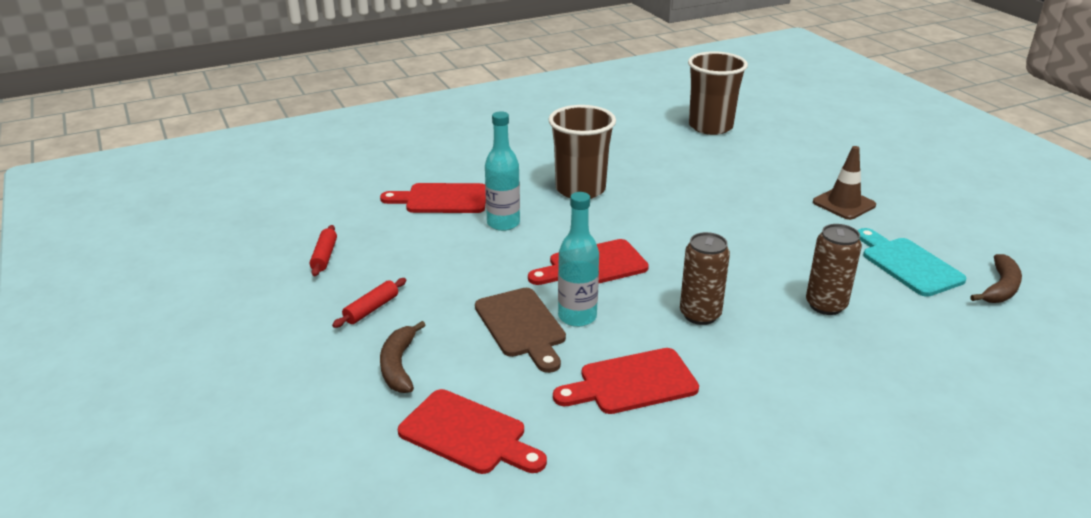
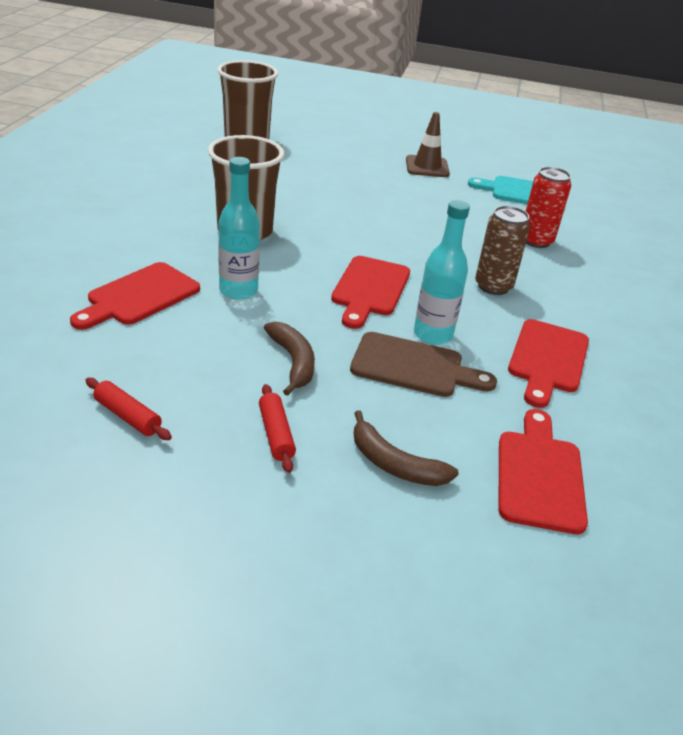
camera: 55 degrees left, 5 degrees up
(468, 434) = (539, 475): red cutting board -> red cutting board turned 60 degrees counterclockwise
(826, 305) = (536, 241): brown can -> red can
(1000, 288) = (580, 187): brown banana -> brown banana (293, 362)

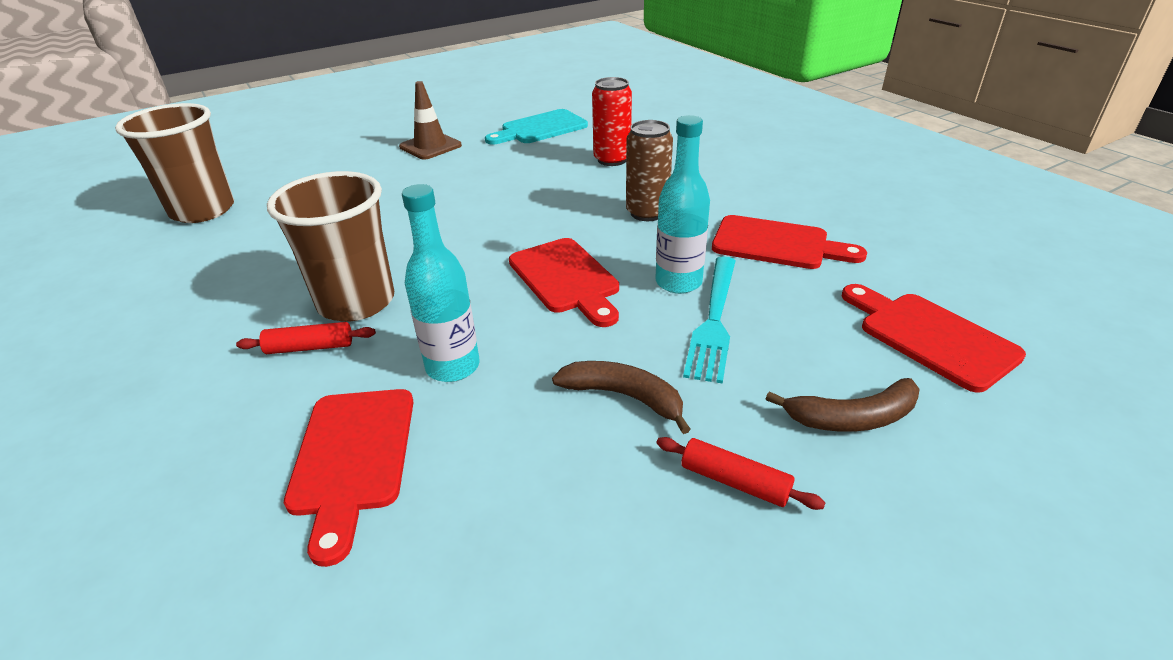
camera: 40 degrees left, 0 degrees up
(128, 416) = (579, 611): red rolling pin -> red rolling pin (310, 347)
(413, 367) = (714, 320): brown cutting board -> turquoise fork
(547, 359) = (777, 244): red cutting board -> red cutting board turned 45 degrees counterclockwise

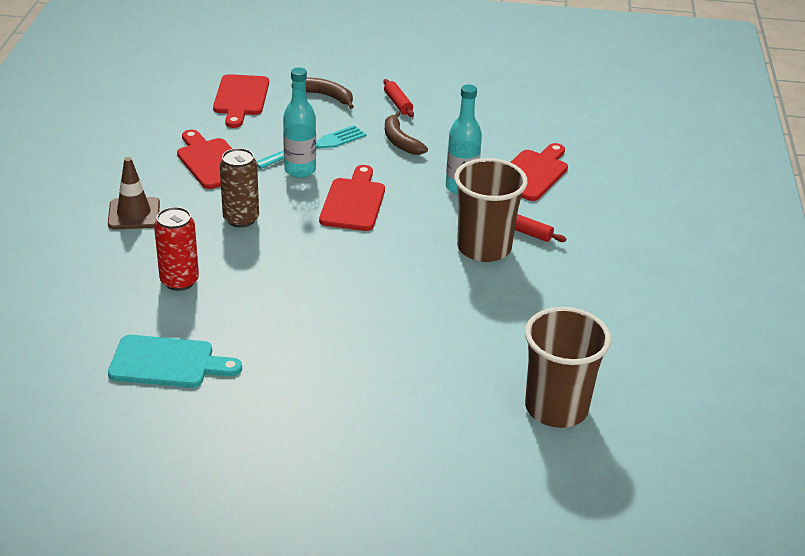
camera: 145 degrees left, 0 degrees up
(430, 146) = (295, 395): brown traffic cone -> brown traffic cone (134, 214)

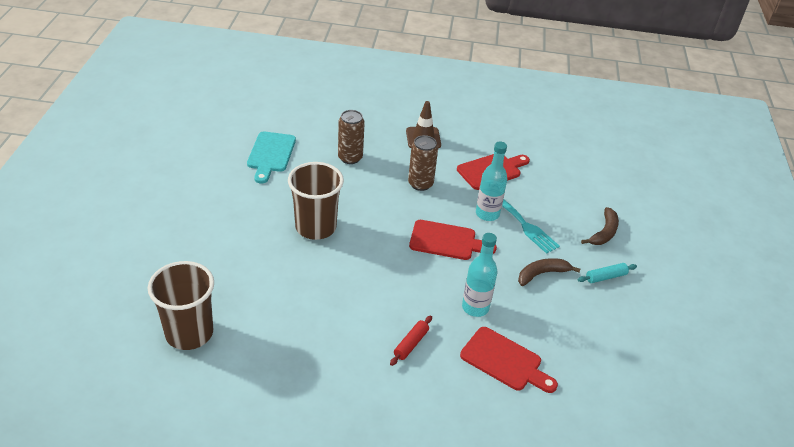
camera: 90 degrees right, 5 degrees up
(179, 281) = (350, 158): red can -> brown can
(240, 98) = (586, 185): red cutting board -> none
(398, 103) = (605, 277): red rolling pin -> turquoise rolling pin
(484, 248) = (387, 313): brown cup -> brown cup (315, 227)

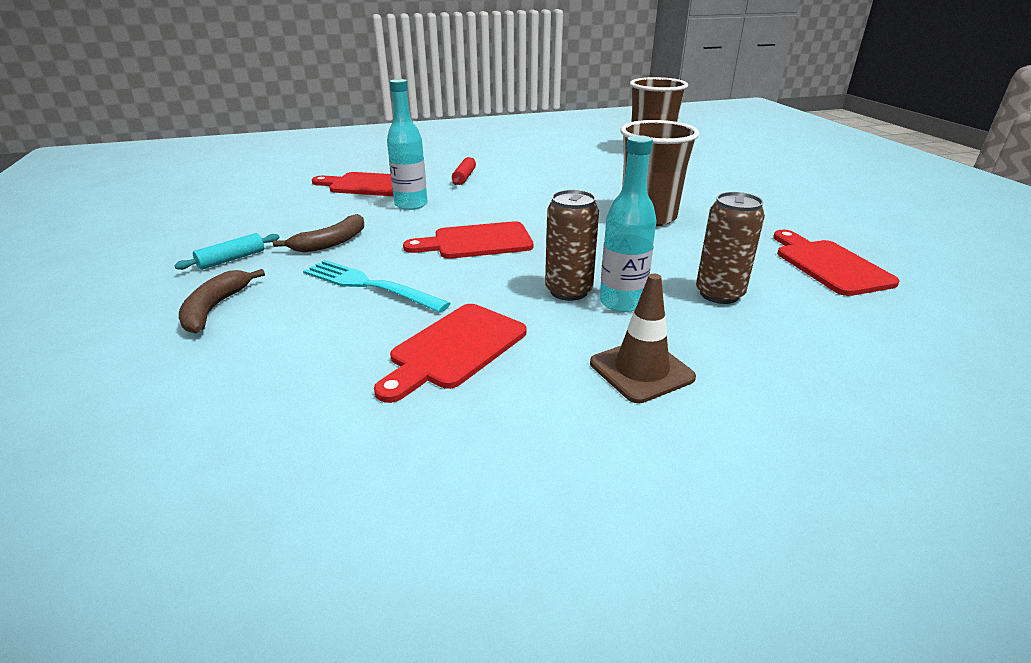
camera: 160 degrees right, 10 degrees down
(270, 154) = (829, 265): turquoise cutting board -> red cutting board
(487, 214) = (432, 282): turquoise bottle -> turquoise bottle (622, 302)

